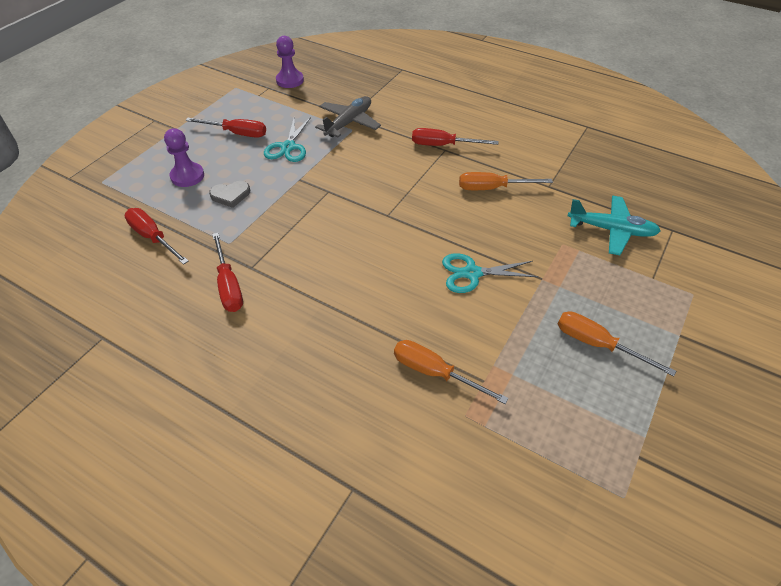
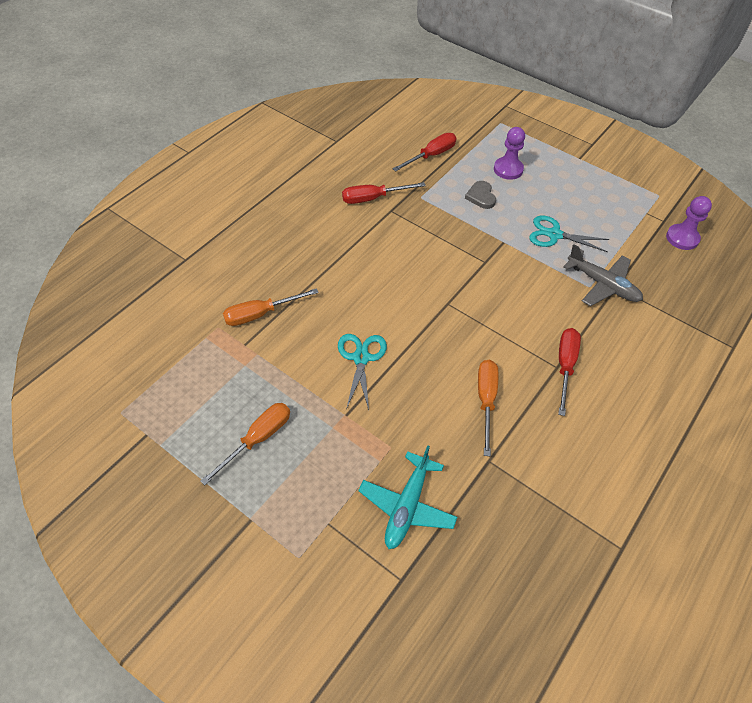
camera: 95 degrees right, 5 degrees up
(237, 133) = (575, 198): red screwdriver -> none
(434, 373) = (260, 314): orange screwdriver -> orange screwdriver turned 150 degrees counterclockwise

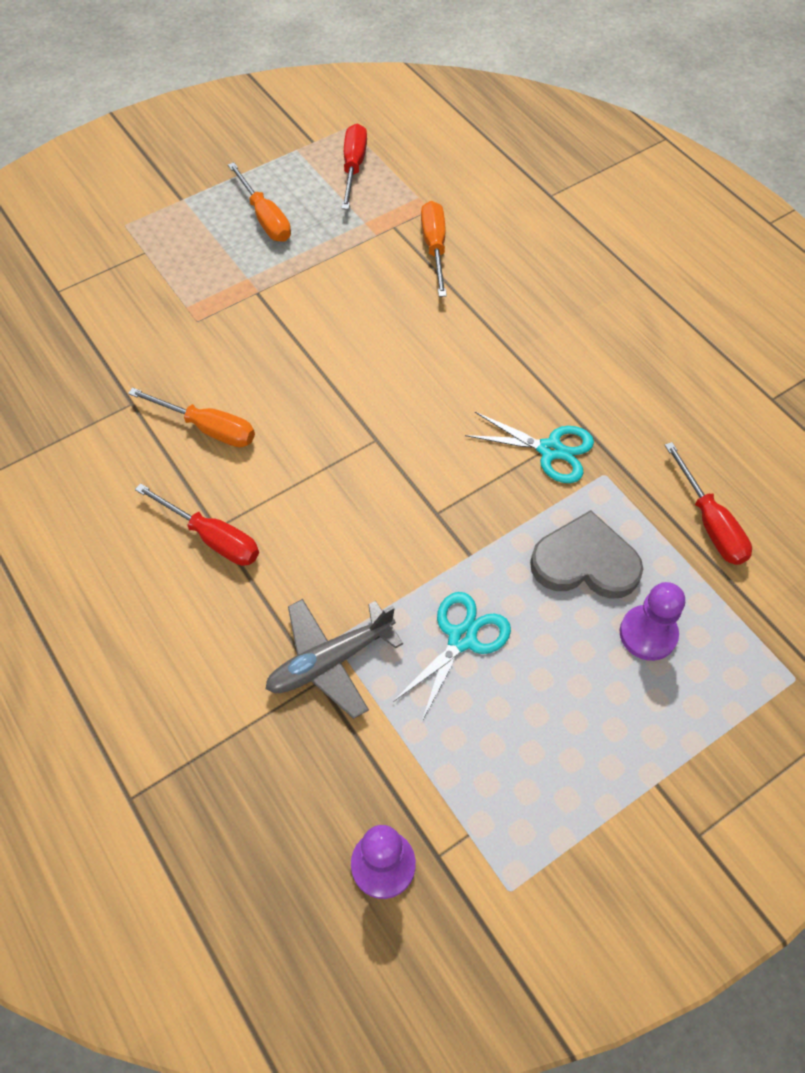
camera: 110 degrees right, 5 degrees up
(361, 358) = (327, 324): turquoise scissors -> turquoise scissors (550, 450)
(373, 198) = (617, 411): red screwdriver -> red screwdriver (353, 167)
(407, 506) = (124, 316): turquoise plane -> none
(481, 196) = (585, 562): grey heart -> grey heart, size x1.70

